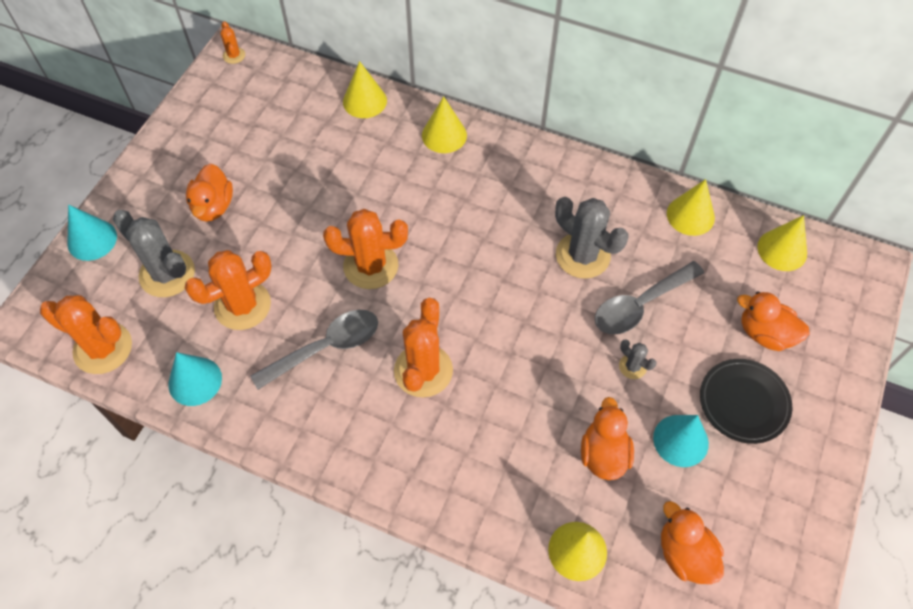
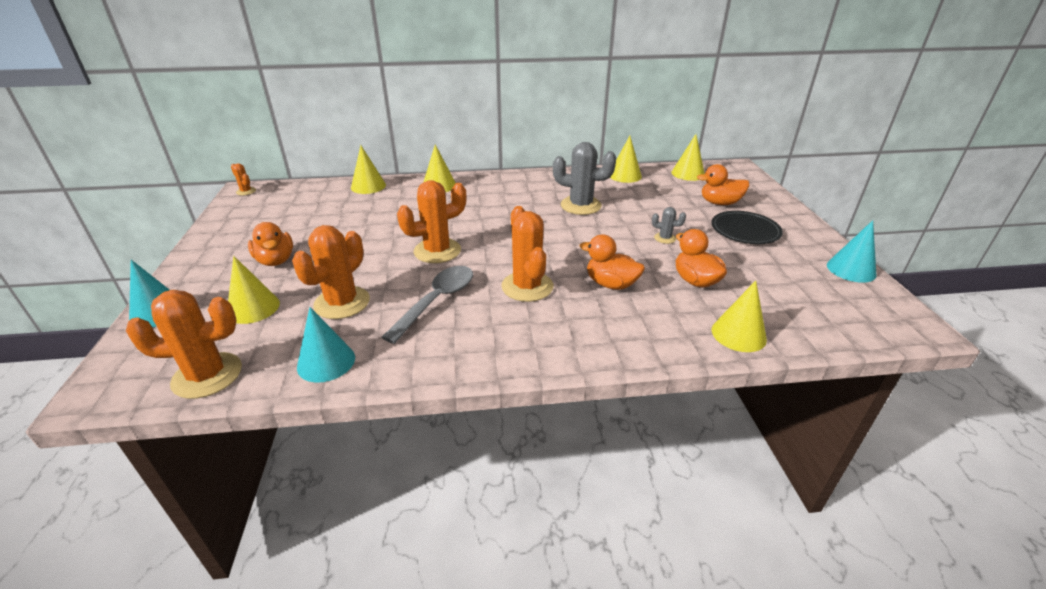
camera: 30 degrees left, 25 degrees down
(167, 274) = (253, 308): grey cactus -> yellow cone
(640, 305) = (638, 213): grey spoon -> none
(680, 440) = (732, 258): turquoise cone -> turquoise cone (851, 269)
(684, 554) = (803, 306): orange duck -> orange duck (611, 284)

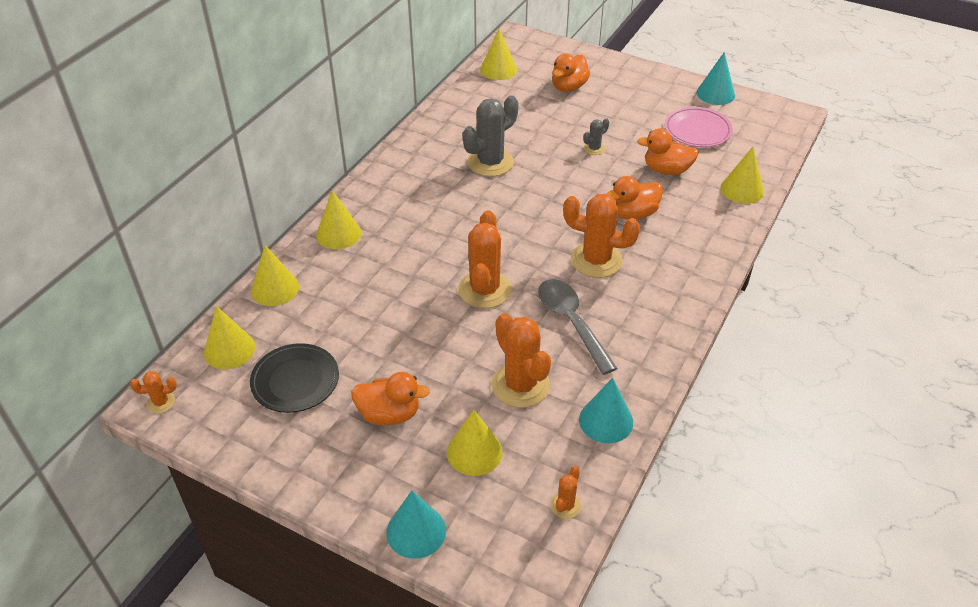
camera: 55 degrees left, 10 degrees up
(207, 375) = (565, 505): orange cactus -> orange cactus, size x0.48
(625, 175) = (460, 105): yellow cone -> yellow cone (229, 349)
(745, 231) = (623, 104): black plate -> black plate (295, 381)
(779, 278) = (697, 130): none -> pink plate

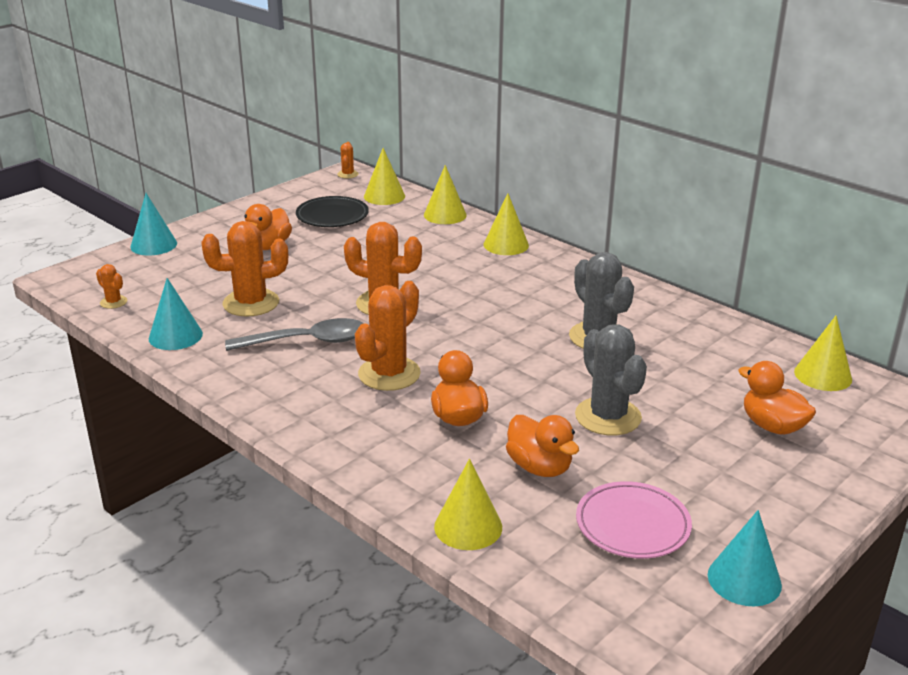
camera: 105 degrees right, 15 degrees down
(474, 452) = (200, 274): yellow cone -> none
(594, 148) = (608, 417): grey cactus -> grey cactus, size x2.10
(666, 170) = (539, 467): orange duck -> orange duck turned 120 degrees clockwise

